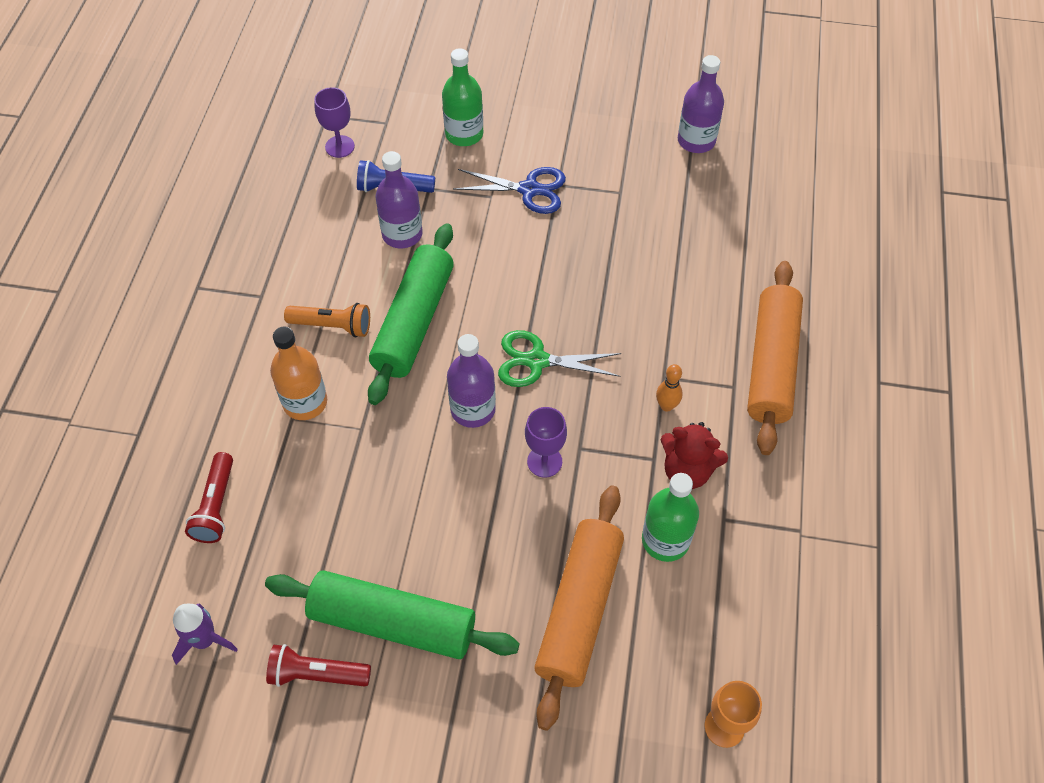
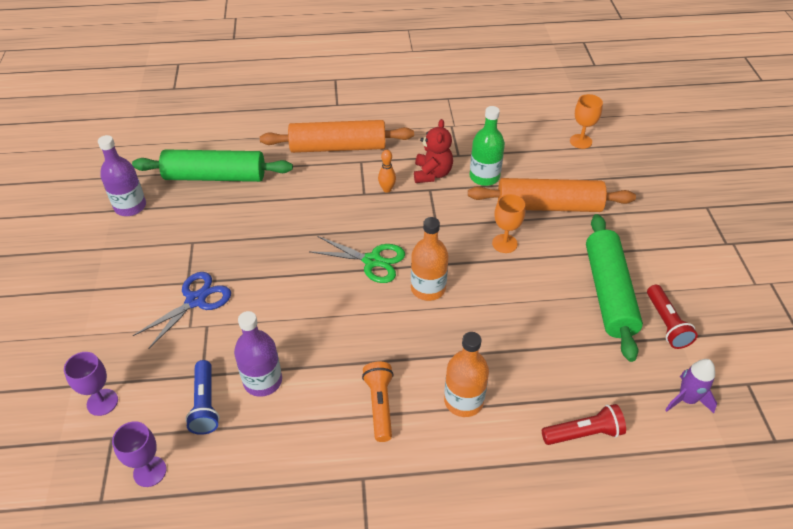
camera: 105 degrees left, 10 degrees down
(414, 322) = (358, 346): green rolling pin -> green rolling pin (215, 176)
(464, 134) = (127, 364): green bottle -> none
(473, 409) = (428, 288): purple bottle -> orange bottle
(521, 522) = (504, 243): none -> orange goblet
(529, 189) = (195, 300): blue scissors -> blue scissors turned 45 degrees clockwise
(537, 361) = (372, 261): green scissors -> green scissors turned 60 degrees counterclockwise
(544, 461) = (454, 241): purple goblet -> purple goblet (102, 402)

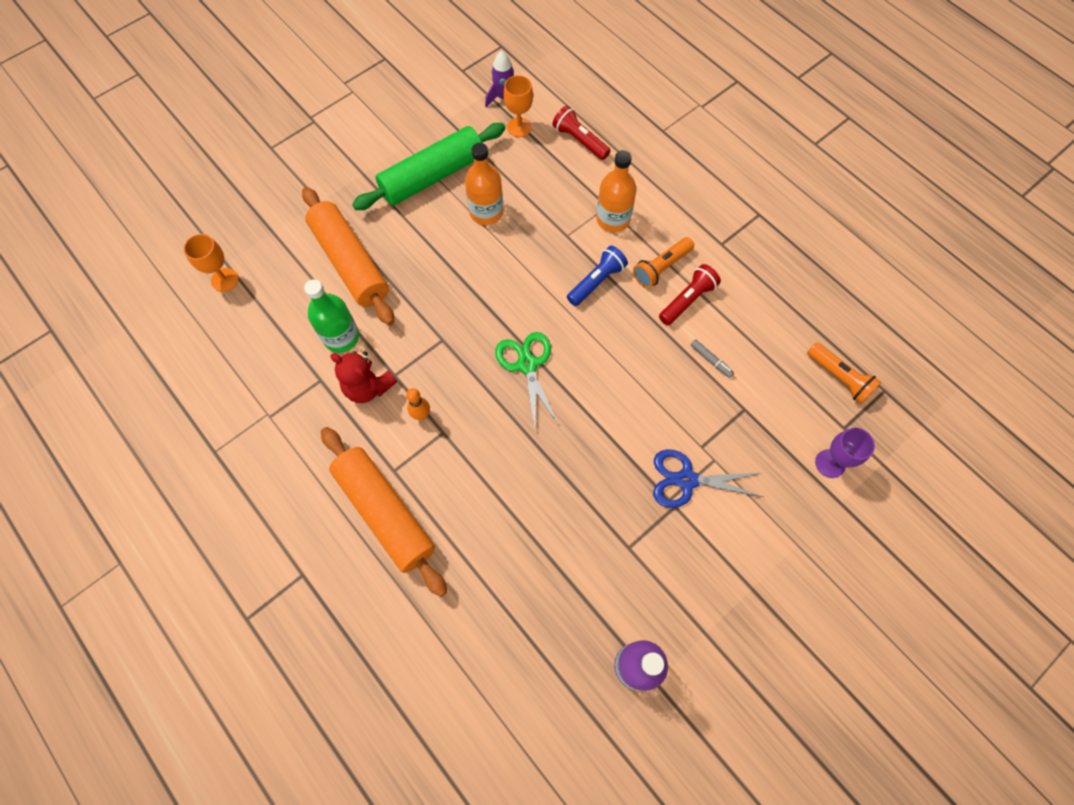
camera: 125 degrees left, 20 degrees up
(150, 471) = (839, 377): purple goblet -> orange flashlight
(205, 404) = (763, 385): blue flashlight -> blue flashlight (596, 281)
(215, 176) = (525, 612): green rolling pin -> none
(263, 381) = (711, 360): purple bottle -> grey marker
(428, 288) = (525, 302): orange bottle -> orange bottle (486, 212)
(432, 174) = (368, 387): red teddy bear -> red teddy bear turned 120 degrees counterclockwise
(504, 243) = (427, 273): orange goblet -> orange goblet (519, 127)
(666, 324) = (439, 130): red flashlight -> red flashlight (687, 300)

